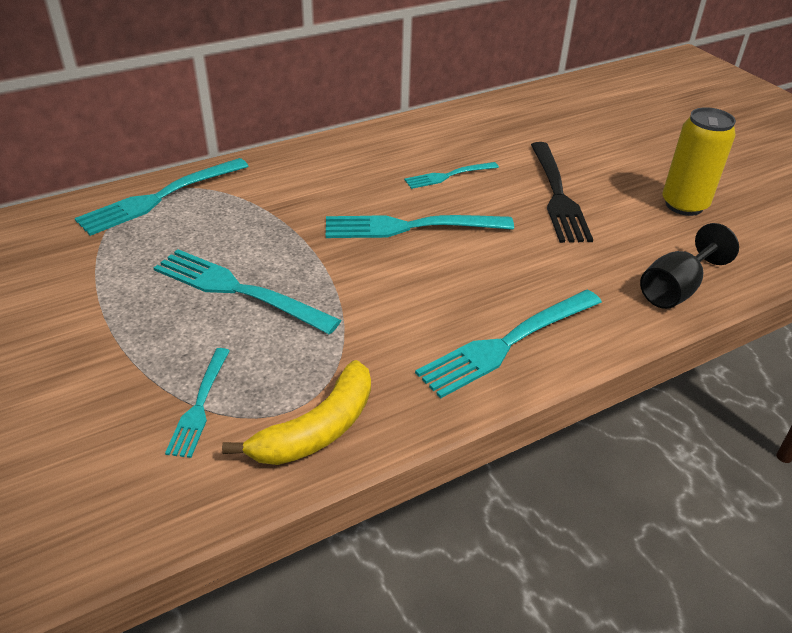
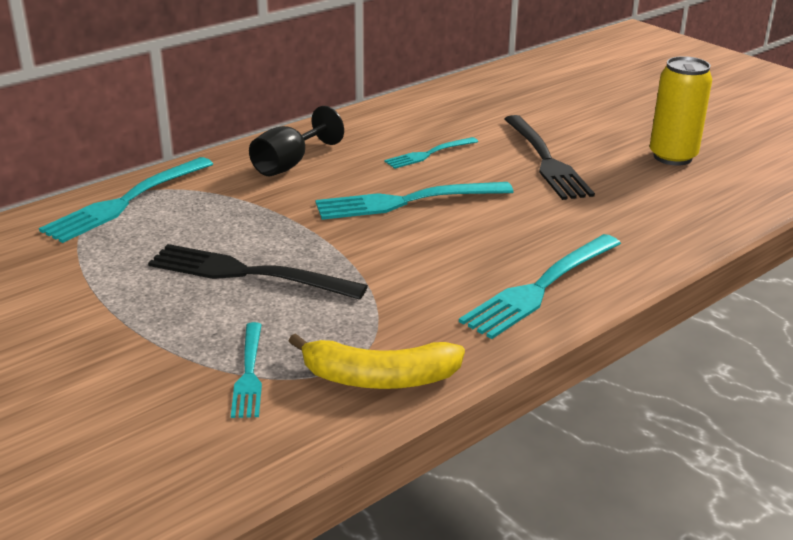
camera: 10 degrees left, 10 degrees down
(239, 290) = (248, 273): turquoise fork -> black fork
(317, 429) = (379, 378): yellow banana -> yellow banana turned 60 degrees clockwise
(675, 289) = (687, 227): black goblet -> black goblet (289, 164)

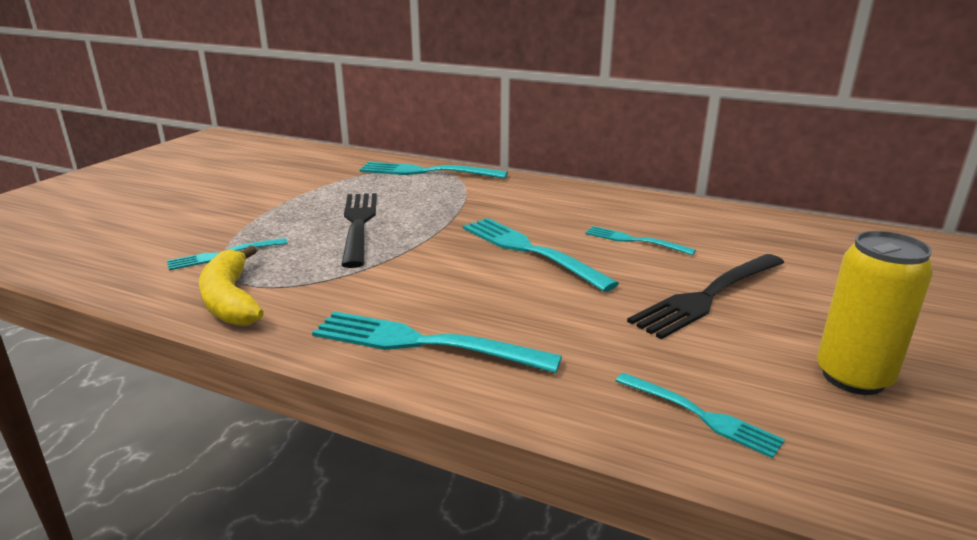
camera: 65 degrees right, 5 degrees down
(289, 164) = (540, 199): black goblet -> none
(689, 214) = (700, 415): none -> turquoise fork

